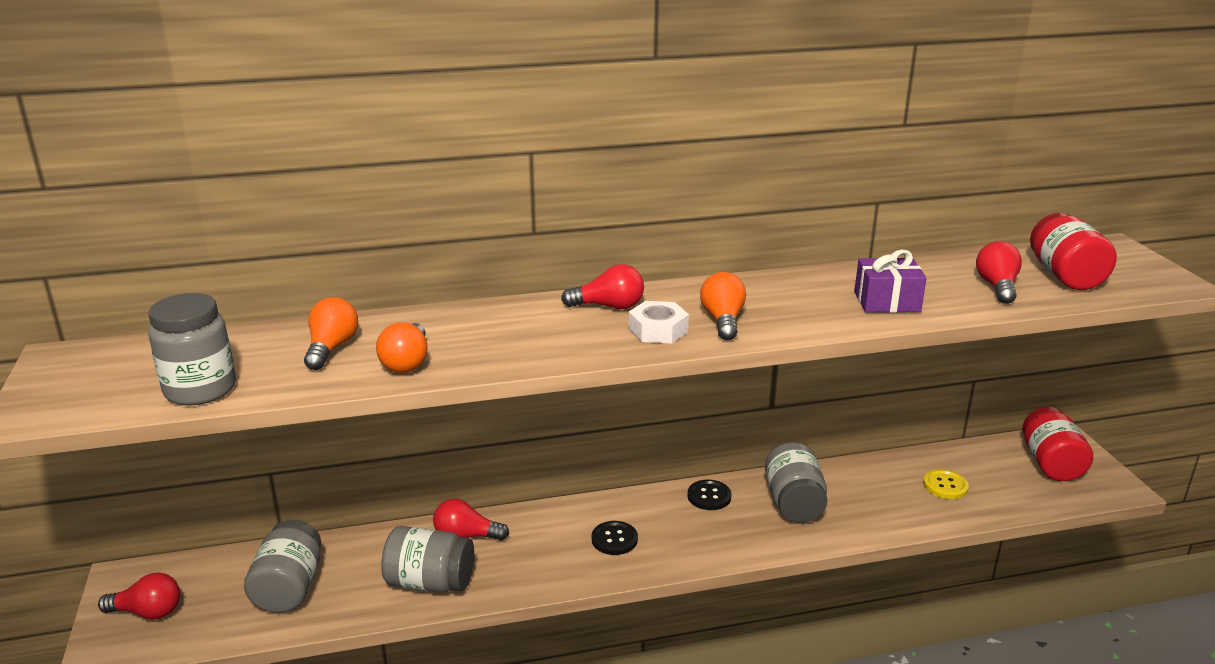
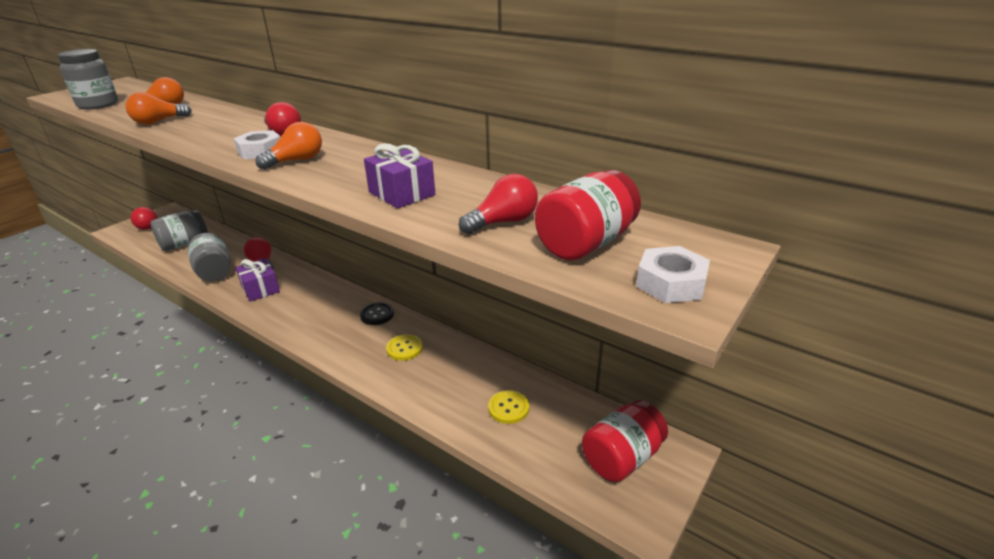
camera: 50 degrees right, 5 degrees up
(536, 557) = (260, 289): none -> purple gift
(614, 539) = (299, 303): black button -> none
(794, 503) = (404, 348): grey jar -> yellow button
(1147, 275) = (671, 283): none -> white nut

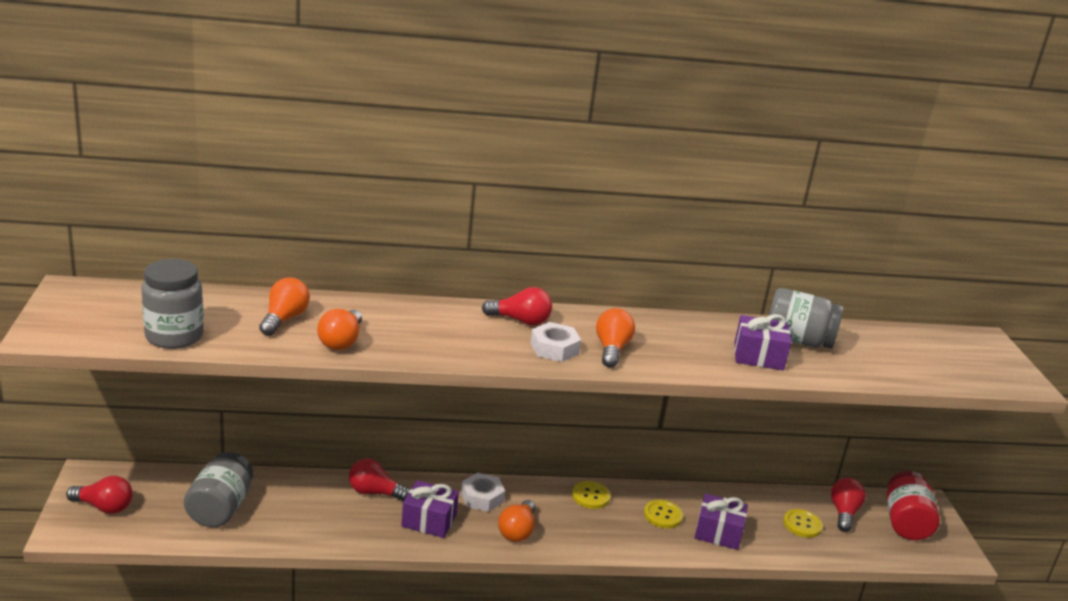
camera: 45 degrees left, 5 degrees down
(214, 272) = (336, 525): grey jar -> grey jar (797, 340)
(295, 316) = (517, 531): none -> orange light bulb
(377, 315) = (591, 496): black button -> yellow button
(425, 380) = (718, 533): none -> purple gift
(503, 222) = (861, 359): red light bulb -> red light bulb (844, 513)
(585, 243) = (926, 359): red jar -> none
(671, 283) = (1000, 371): white nut -> white nut (482, 497)

